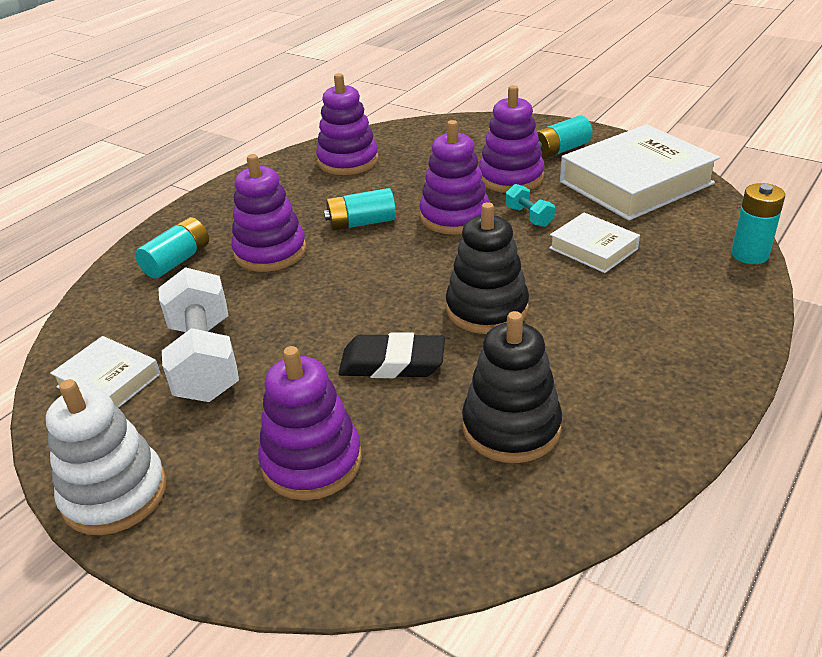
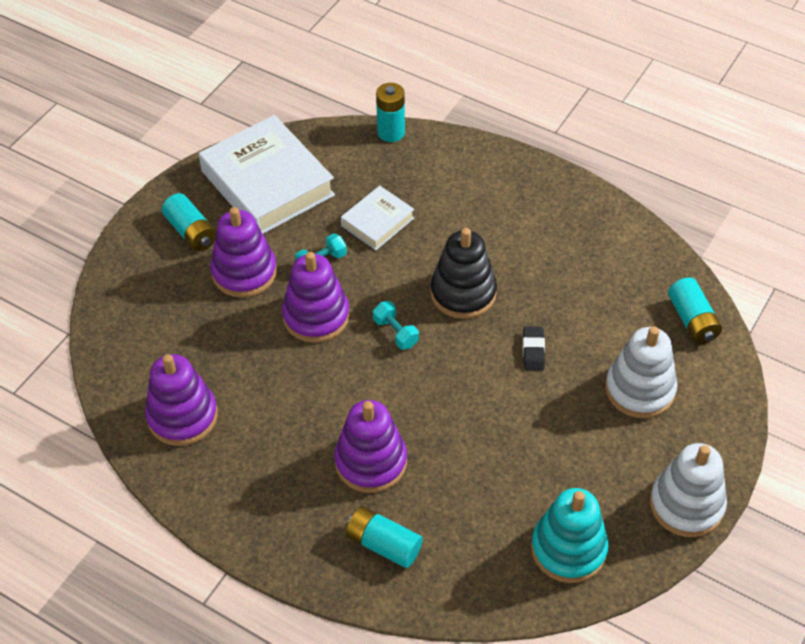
camera: 95 degrees left, 15 degrees up
(109, 380) = (568, 549): white book -> turquoise stacking toy
(205, 359) = (537, 481): white dumbbell -> none
(312, 461) = (640, 389): purple stacking toy -> white stacking toy
(361, 223) = (322, 390): turquoise battery -> turquoise battery (692, 320)
(392, 363) = (533, 351): black eraser -> black eraser, size x0.59
(430, 263) = (395, 332): none -> turquoise dumbbell
(511, 427) = (594, 281): black stacking toy -> none

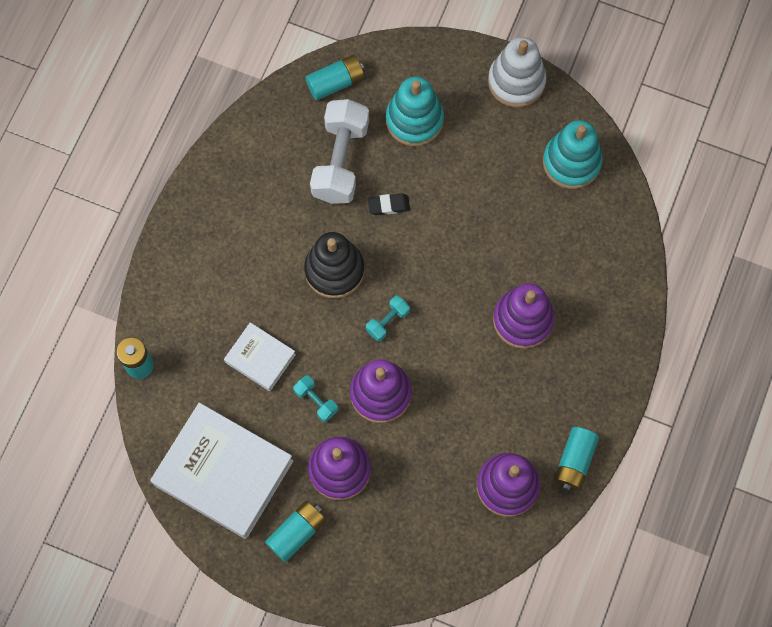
camera: 100 degrees left, 20 degrees up
(267, 183) = (223, 473): white book -> white book turned 75 degrees clockwise
(383, 544) = (595, 297): turquoise battery -> turquoise battery (574, 462)
(593, 313) = (340, 161): none -> white dumbbell
(640, 389) = (414, 120): white stacking toy -> turquoise stacking toy

